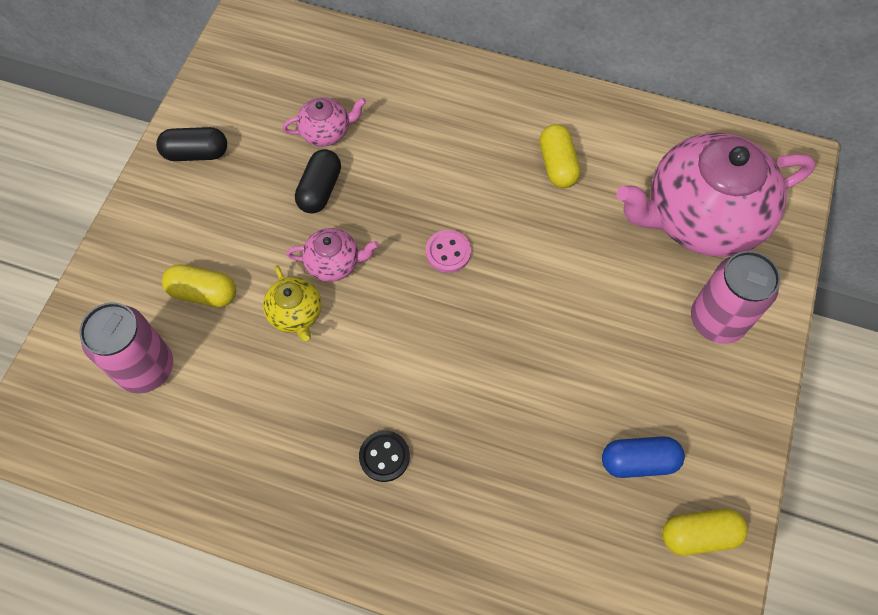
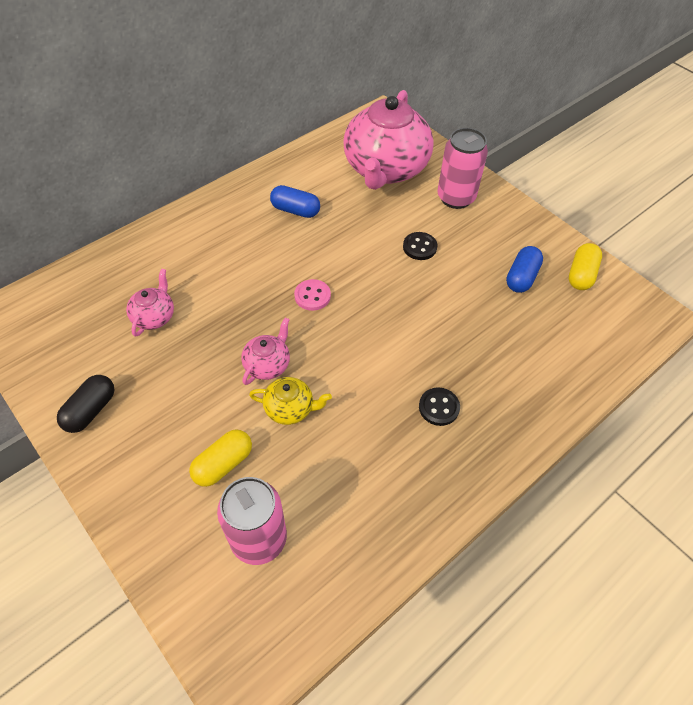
camera: 60 degrees left, 10 degrees down
(320, 189) = (200, 344): black capsule -> none
(557, 165) = (295, 210): yellow capsule -> blue capsule
(600, 321) = (419, 247): none -> black button

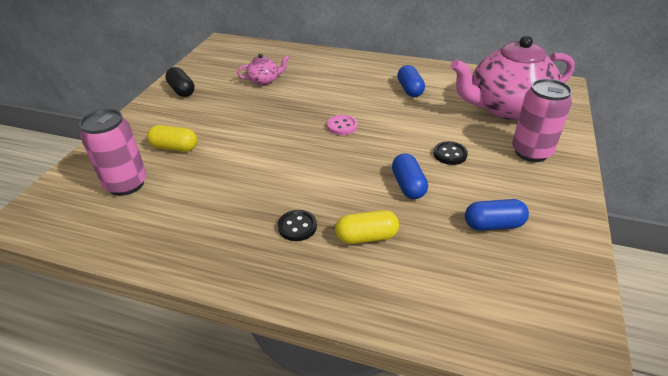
camera: 60 degrees right, 15 degrees down
(91, 410) = (182, 90): black capsule -> black capsule turned 60 degrees clockwise
(267, 364) = (265, 132): pink teapot -> none
(290, 408) = (237, 155): yellow teapot -> none
(440, 300) = (408, 185): none -> blue capsule
(581, 275) = (552, 267): yellow capsule -> yellow capsule (366, 237)

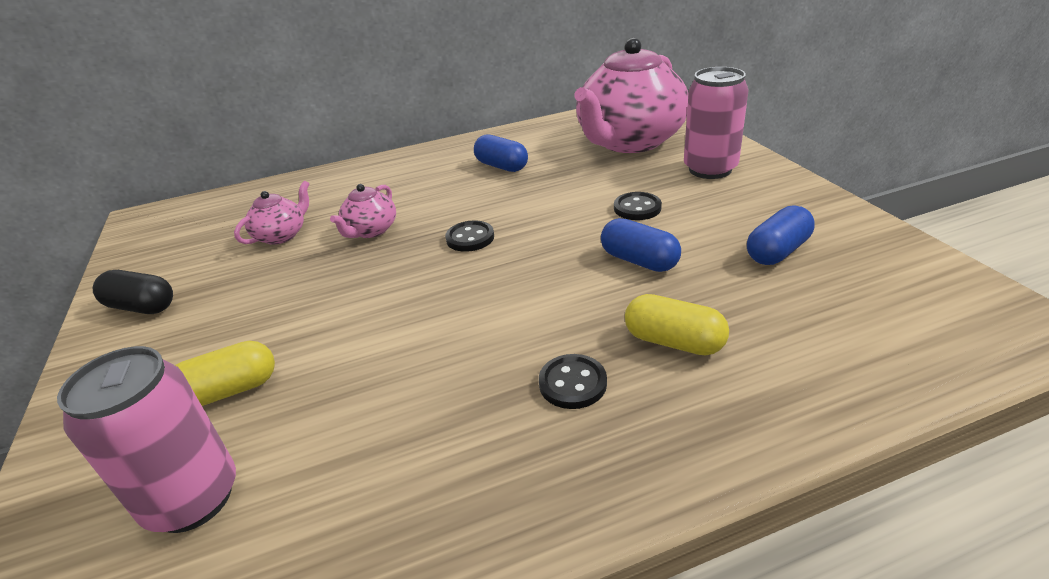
camera: 35 degrees left, 5 degrees down
(303, 98) = (371, 230): none -> pink teapot
(342, 126) = (470, 238): pink button -> black button
(366, 237) = (674, 342): yellow capsule -> yellow capsule turned 75 degrees clockwise

